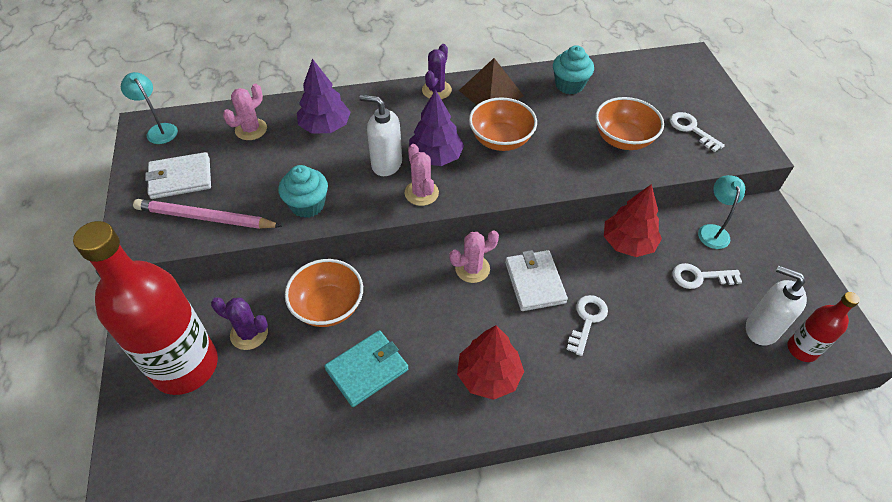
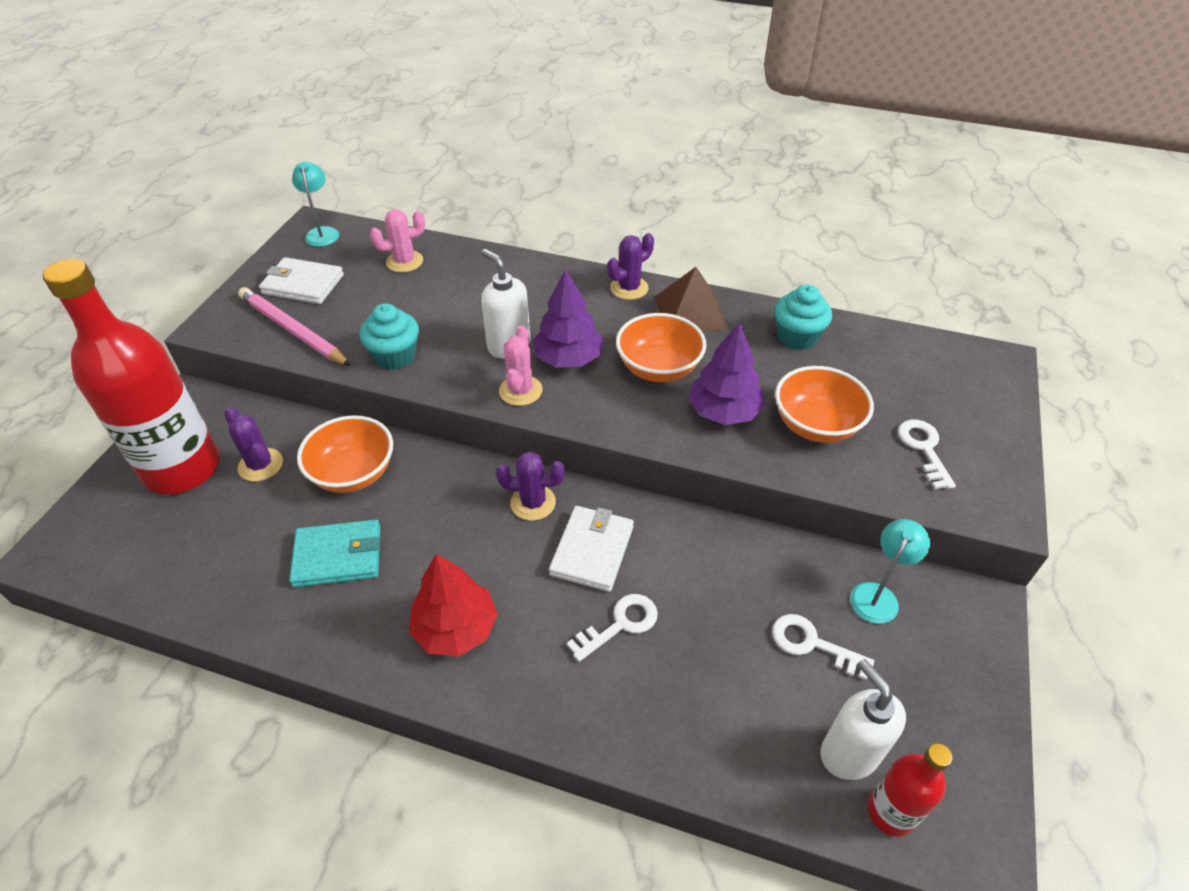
camera: 30 degrees right, 5 degrees down
(325, 127) = (478, 284): purple tree -> purple tree (724, 412)
(472, 269) = (533, 502): pink cactus -> purple cactus
(628, 243) = (746, 558): red tree -> none

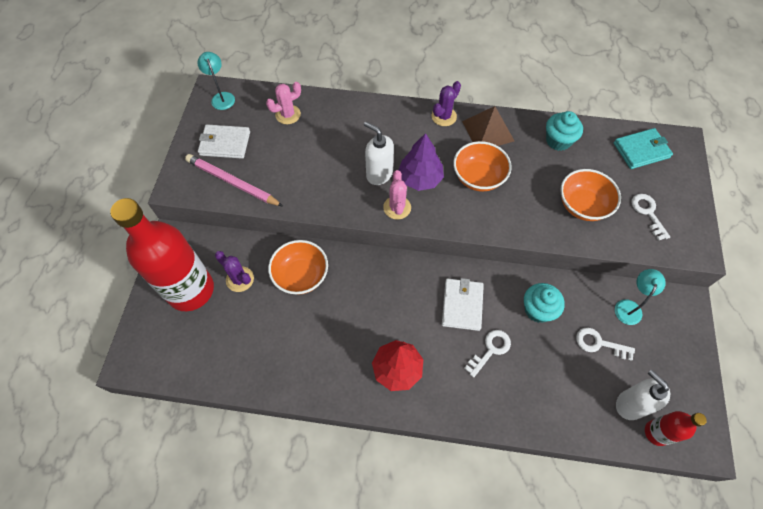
camera: 10 degrees left, 15 degrees up
(338, 556) = (312, 334): turquoise wallet -> turquoise wallet (641, 150)
(395, 356) = (308, 193): turquoise cupcake -> turquoise cupcake (538, 310)
(533, 502) = (418, 278): purple cactus -> none
(724, 412) = (526, 204): purple tree -> none

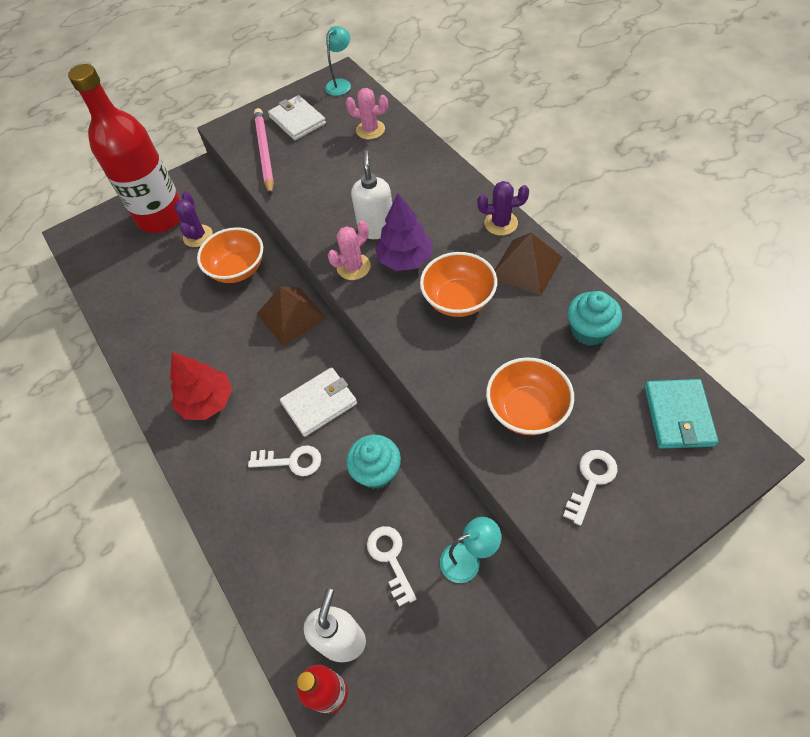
camera: 55 degrees right, 5 degrees down
(377, 273) = (291, 316): none -> brown pyramid
(641, 150) = (678, 416): turquoise wallet -> turquoise wallet turned 60 degrees clockwise

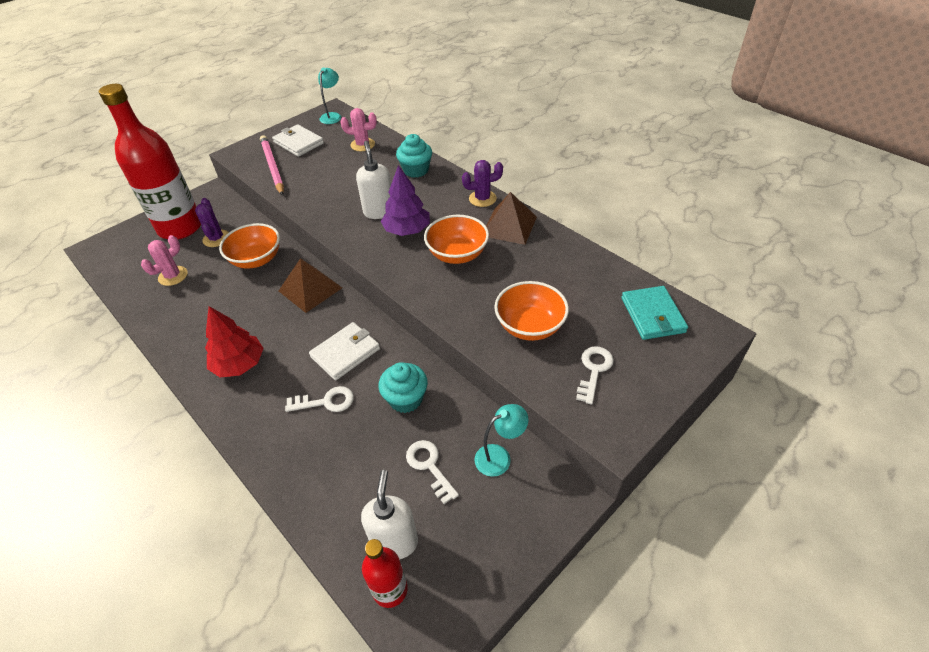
camera: 15 degrees left, 10 degrees down
(353, 267) = (363, 240): pink cactus -> pink cactus (173, 276)
(589, 331) = (569, 264): turquoise cupcake -> turquoise cupcake (416, 170)

